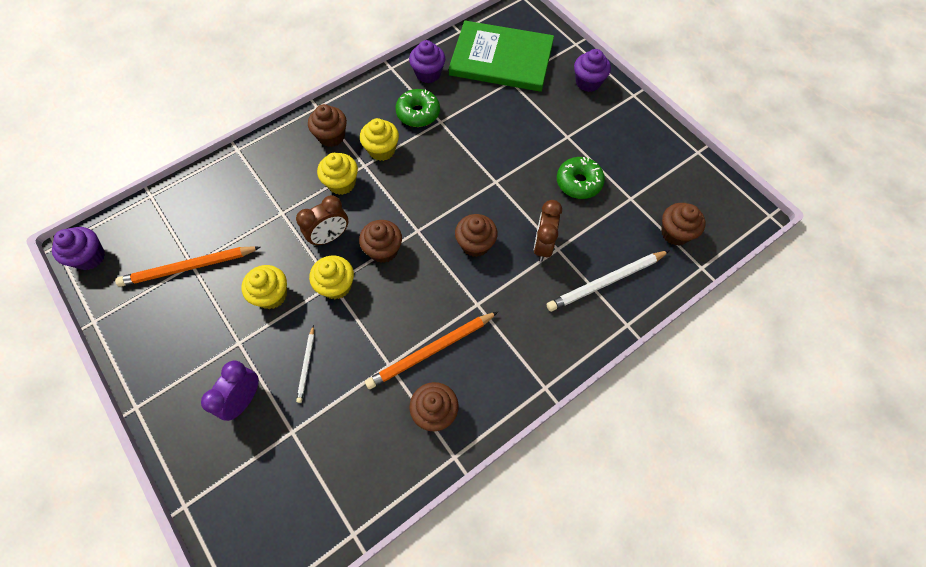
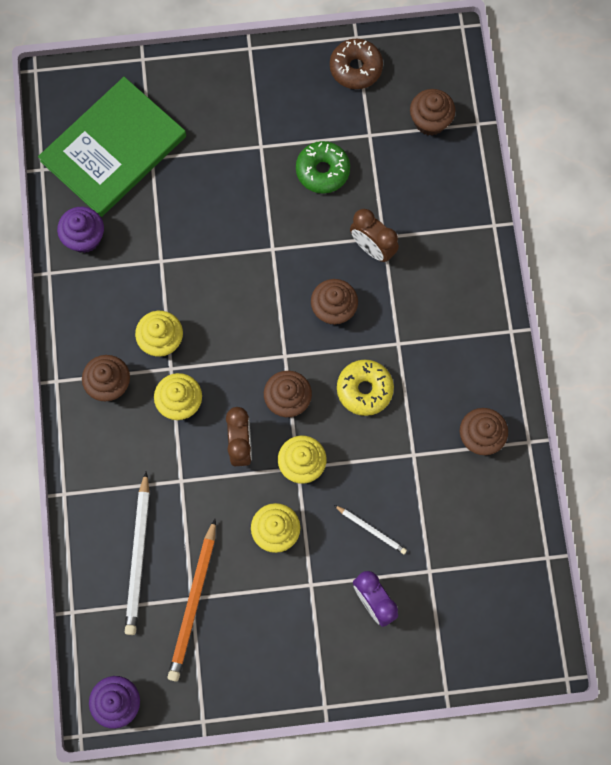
camera: 60 degrees left, 10 degrees up
(418, 113) = (135, 278): green donut -> none
(423, 299) = (364, 390): none -> yellow donut
(431, 351) = (421, 410): orange pencil -> none
(588, 82) = (204, 81): purple cupcake -> none
(606, 282) = (443, 215): white pencil -> white pencil (139, 556)
(674, 163) = (356, 68): none -> brown donut

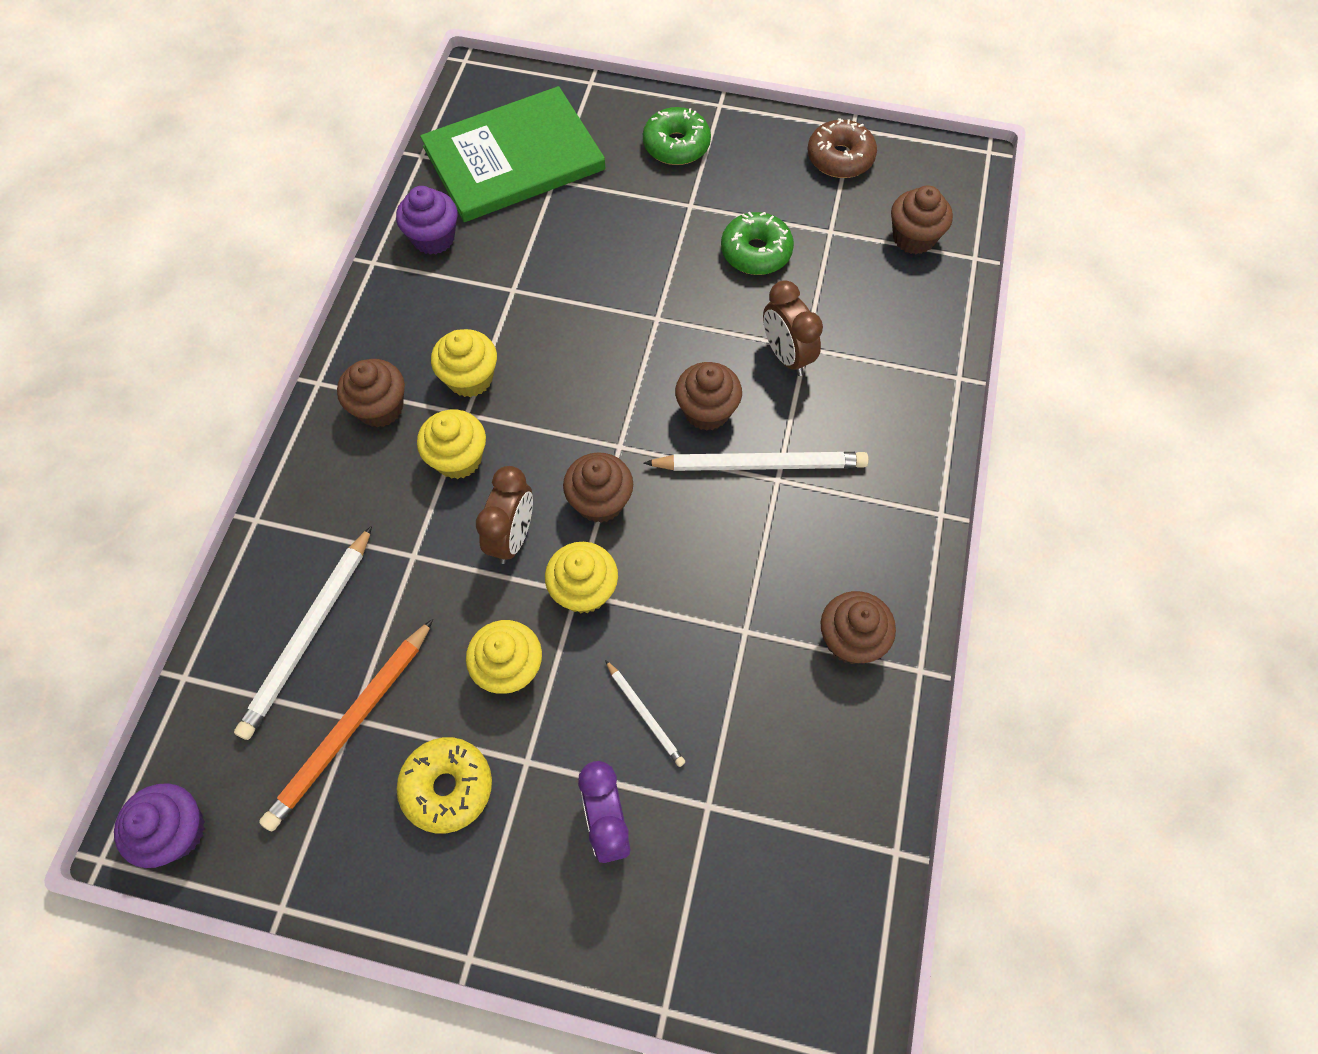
camera: 20 degrees right, 10 degrees down
(231, 97) = (676, 145): none -> green donut
(364, 390) = (709, 522): yellow donut -> yellow donut (447, 787)
(382, 336) = (759, 464): none -> white pencil

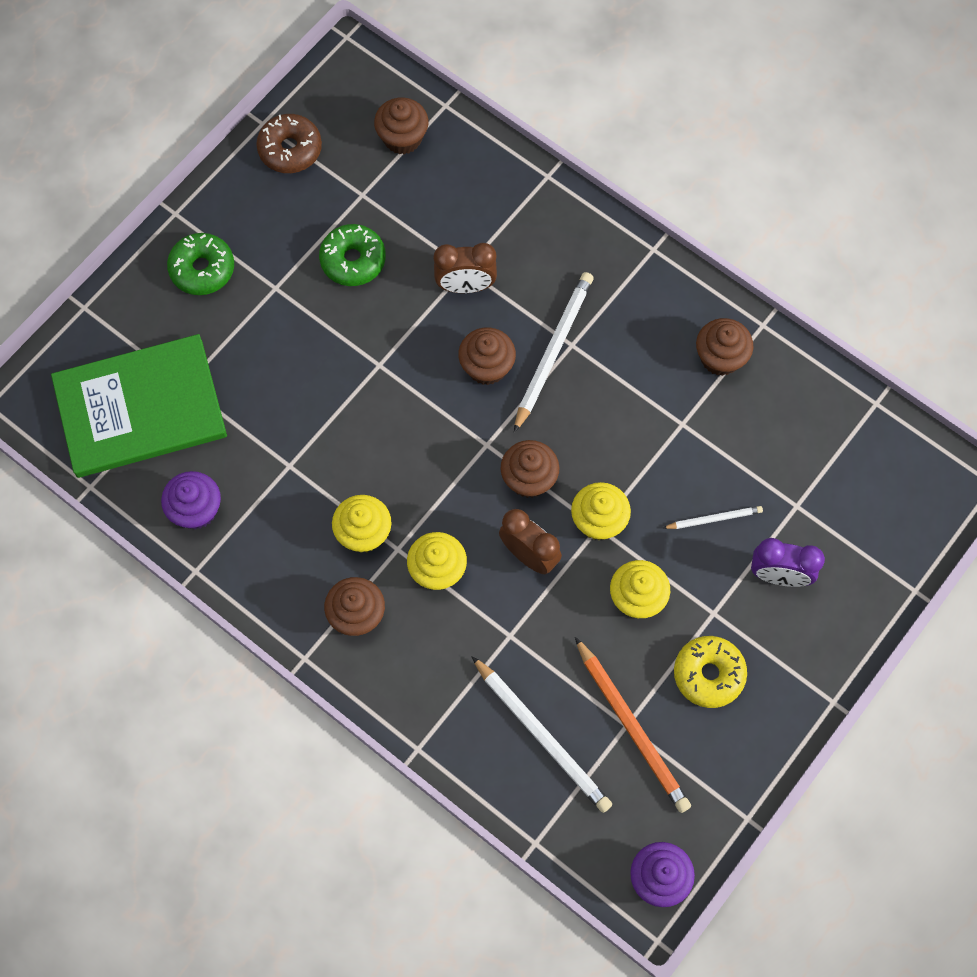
camera: 65 degrees left, 5 degrees up
(514, 158) = (140, 408): green book -> green book turned 75 degrees clockwise

